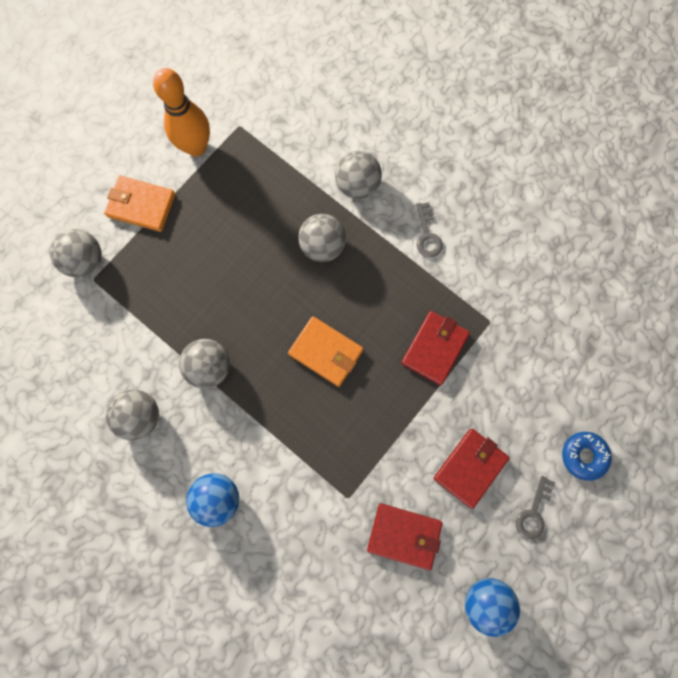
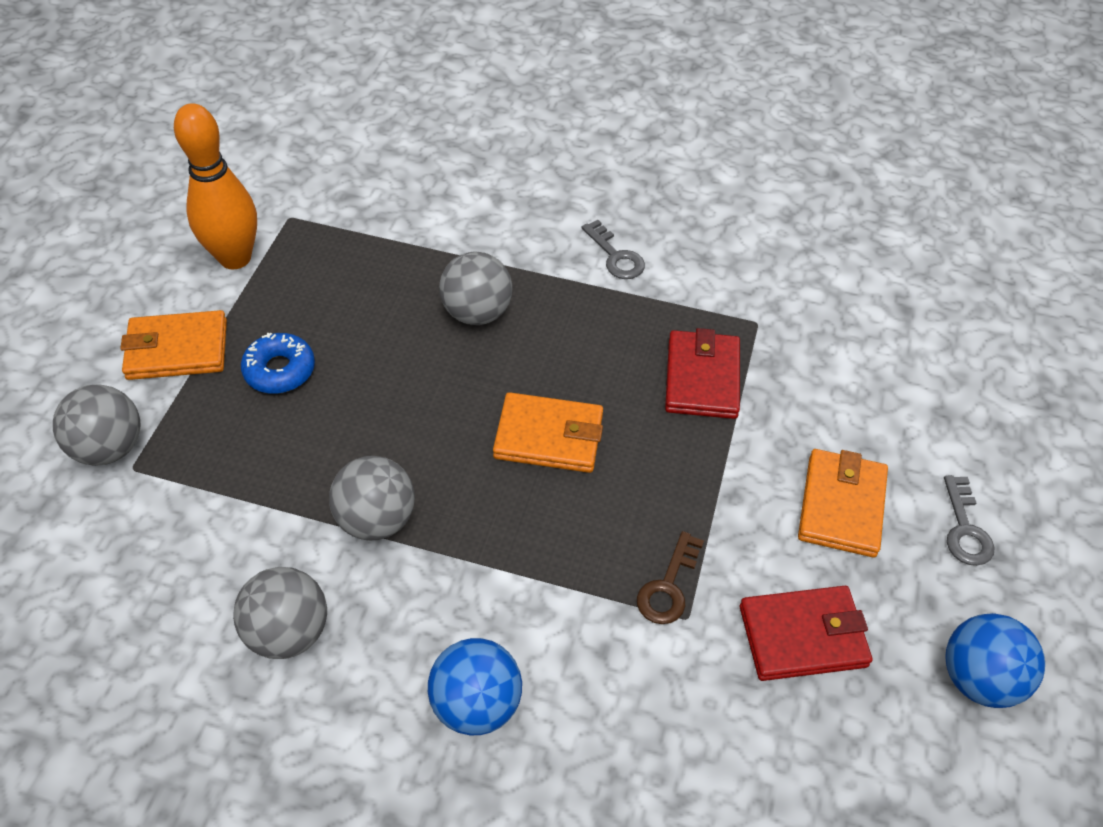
camera: 25 degrees left, 25 degrees down
(347, 475) = (668, 586): none -> brown key
(357, 185) = (490, 232): grey ball -> none
(470, 467) = (841, 506): red wallet -> orange wallet
(583, 456) = (982, 432): blue donut -> blue donut (279, 370)

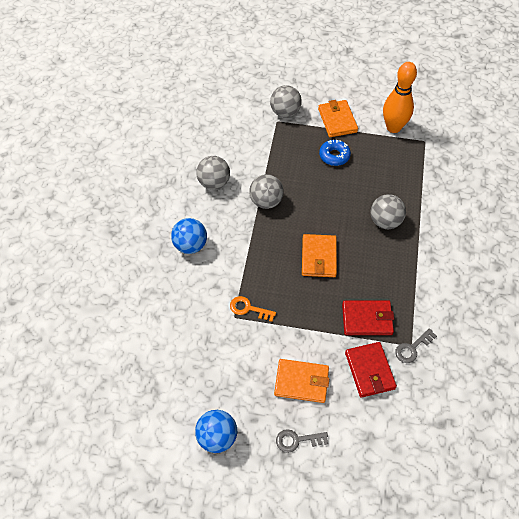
camera: 85 degrees right, 5 degrees up
(616, 256) = (440, 277): grey key -> grey key (412, 348)
(668, 586) = (248, 309): brown key -> orange key
(802, 636) = (230, 362): red wallet -> red wallet (369, 371)

